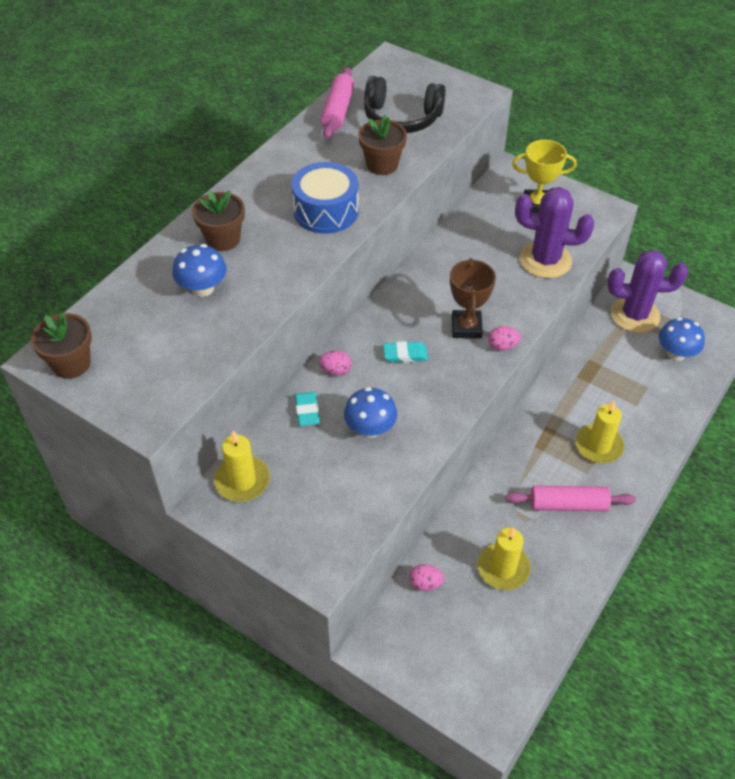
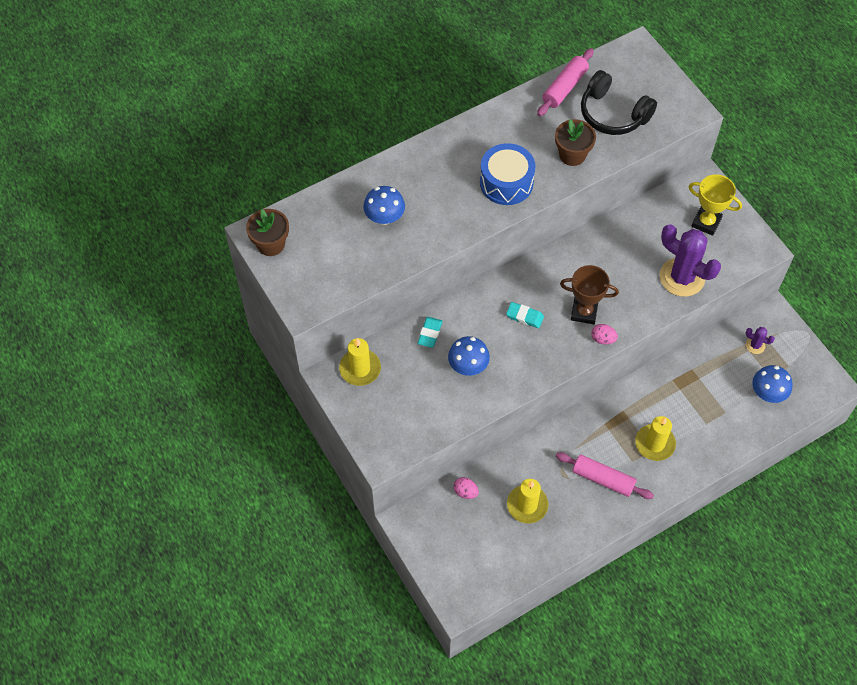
camera: 25 degrees right, 10 degrees up
(223, 239) = (418, 179): brown flower pot -> none
(335, 371) = (466, 309): pink egg -> none
(466, 327) = (584, 312): brown trophy -> brown trophy turned 75 degrees clockwise
(635, 315) = (755, 345): purple cactus -> purple cactus, size x0.44

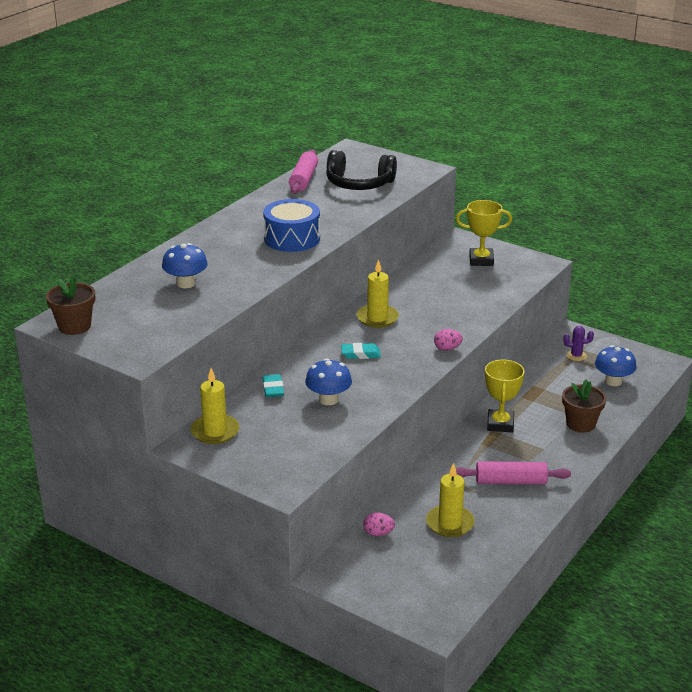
camera: 25 degrees left, 30 degrees down
(572, 155) = (341, 211): brown flower pot -> brown flower pot (580, 424)
(584, 312) = (415, 337): brown trophy -> none
(634, 407) = (500, 424): none -> yellow trophy
(655, 443) = (540, 443): yellow candle -> yellow candle (377, 318)
(682, 277) = (487, 295): purple cactus -> none

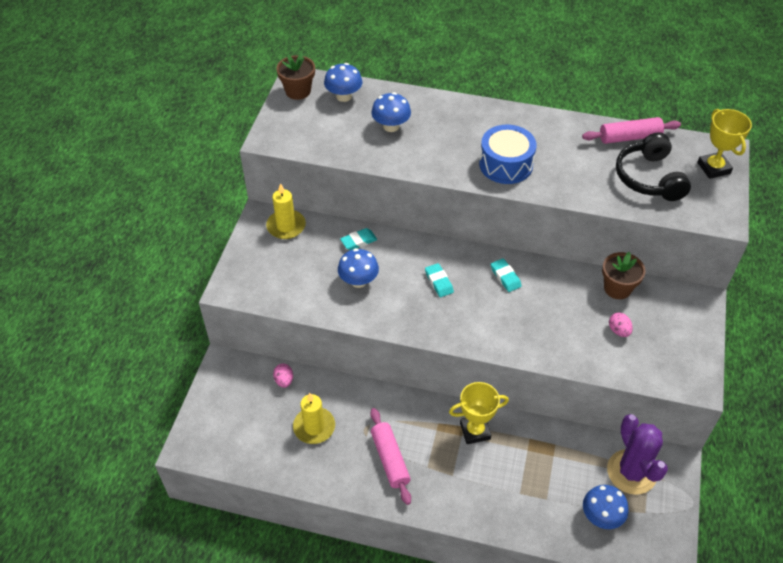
camera: 70 degrees right, 20 degrees up
(112, 301) = (344, 96): none -> blue mushroom
(377, 318) = (505, 277): yellow candle -> turquoise eraser
(447, 348) = (479, 342): pink egg -> pink egg (618, 331)
(481, 260) = (667, 329): yellow trophy -> yellow trophy (713, 168)
(576, 356) = (631, 472): purple cactus -> purple cactus, size x2.26
(580, 424) = (508, 500): brown flower pot -> brown flower pot (617, 288)

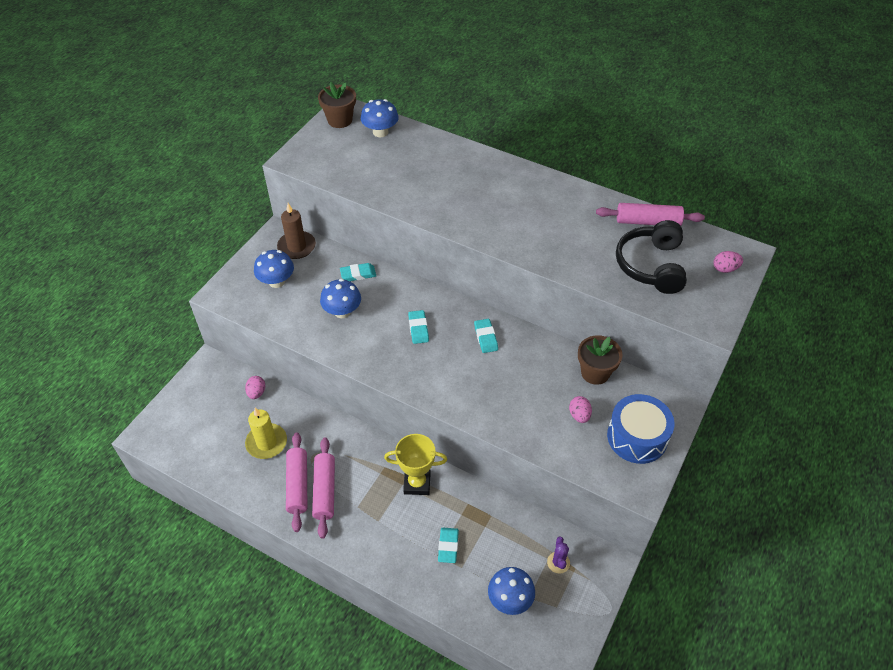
camera: 15 degrees right, 0 degrees up
(286, 226) = (296, 247): yellow candle -> brown candle
(361, 460) = (298, 485): none -> pink rolling pin
(391, 126) = (413, 168): blue mushroom -> blue mushroom (277, 281)
(505, 164) = (509, 225): blue drum -> blue drum (637, 437)
(527, 482) = (448, 546): none -> turquoise eraser
(631, 472) = (558, 562): purple cactus -> purple cactus, size x0.44
(713, 168) = (725, 269): yellow trophy -> pink egg

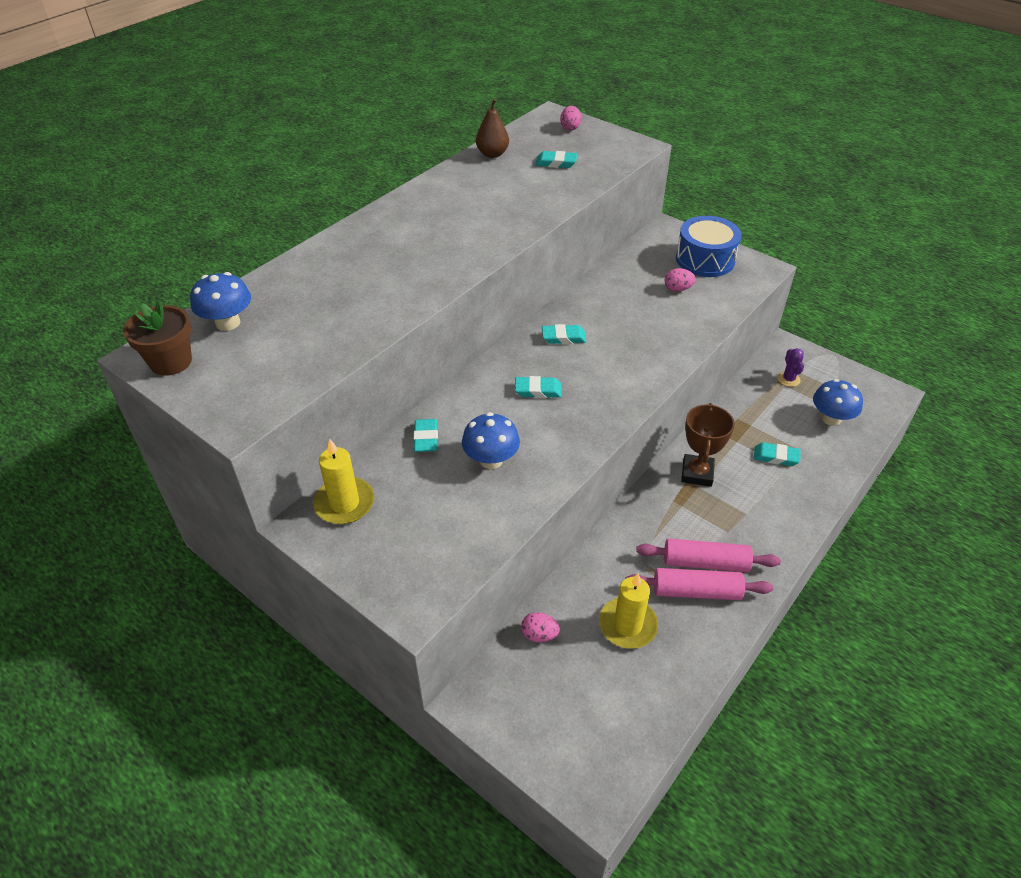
camera: 80 degrees left, 5 degrees down
(277, 281) = (410, 531): blue mushroom -> none
(296, 247) = (344, 503): brown candle -> yellow candle
(417, 483) = (697, 473): yellow trophy -> brown trophy
(558, 562) = (788, 379): purple cactus -> purple cactus turned 75 degrees clockwise
(595, 373) = (625, 270): brown flower pot -> none
(648, 222) = (492, 154): pink rolling pin -> brown pear
(651, 265) = (556, 163): black headphones -> turquoise eraser

